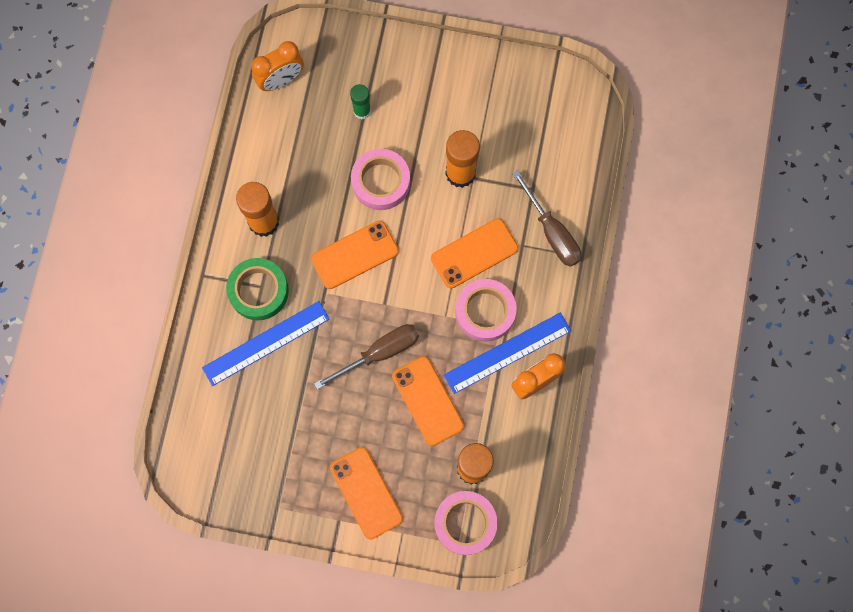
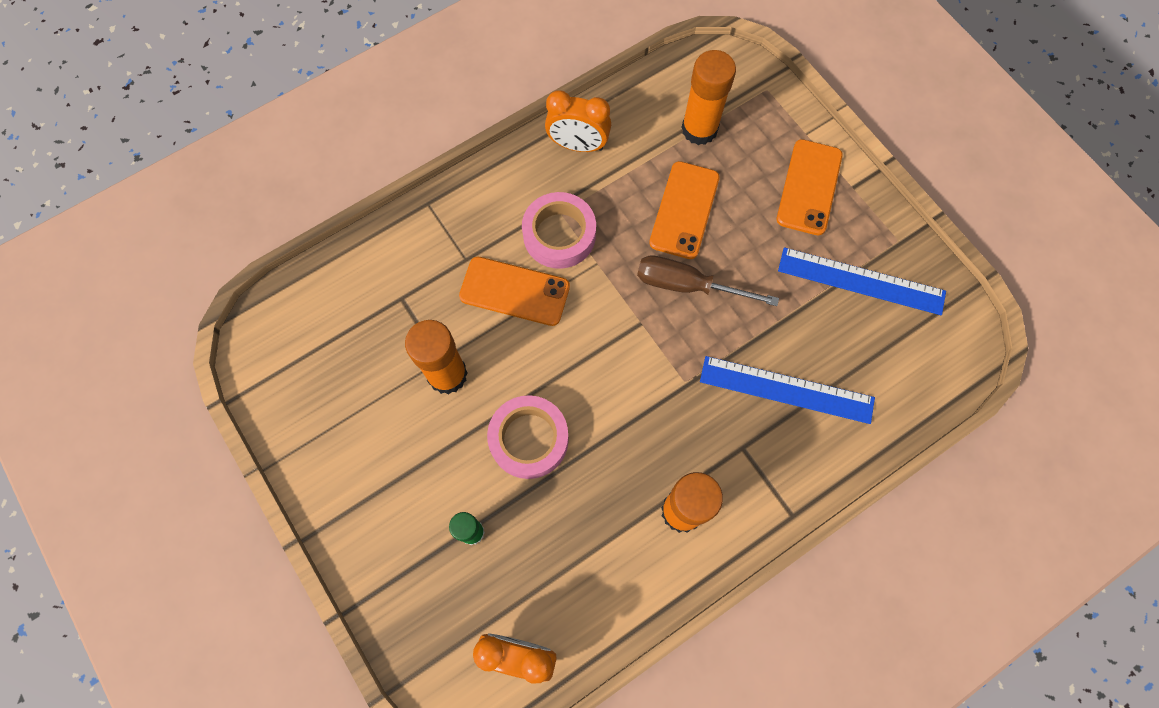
camera: 135 degrees left, 5 degrees down
(258, 291) = (749, 446): green tape -> none
(355, 255) = (624, 392): orange phone -> none
(465, 523) = (746, 97): pink tape -> none
(507, 353) = (576, 186): blue ruler -> blue ruler (861, 281)
(552, 232) = (428, 246): brown screwdriver -> none

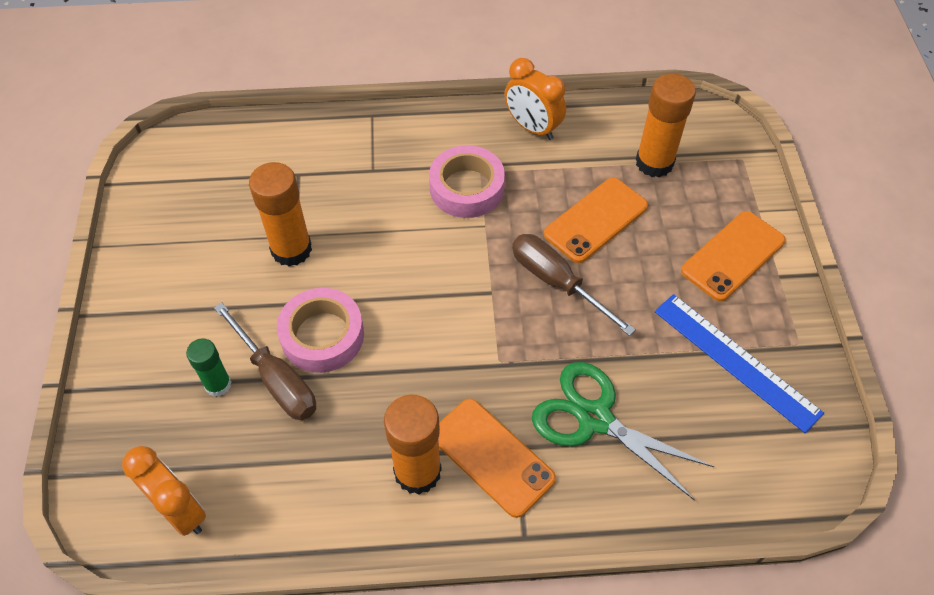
camera: 30 degrees right, 15 degrees down
(514, 291) = (396, 213): orange phone -> orange phone (492, 457)
(517, 499) = (276, 379): none -> brown screwdriver
(786, 389) = (594, 418): blue ruler -> green scissors

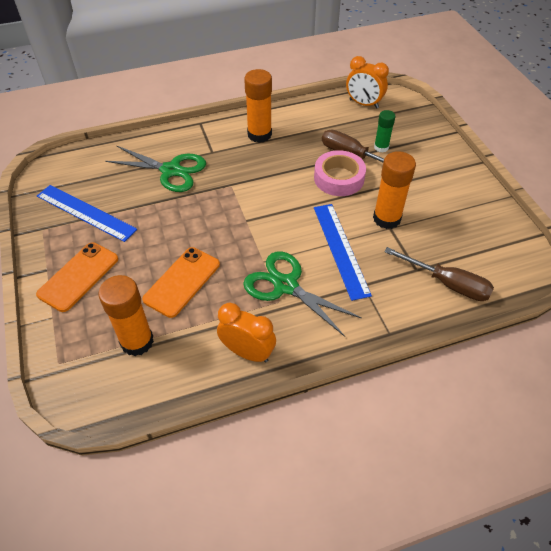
camera: 165 degrees right, 5 degrees down
(377, 219) = (341, 249): none -> blue ruler
(466, 188) = (286, 285): pink tape -> green scissors
(492, 457) = (223, 146): orange phone -> none
(556, 282) = (204, 234): brown screwdriver -> brown screwdriver (447, 284)

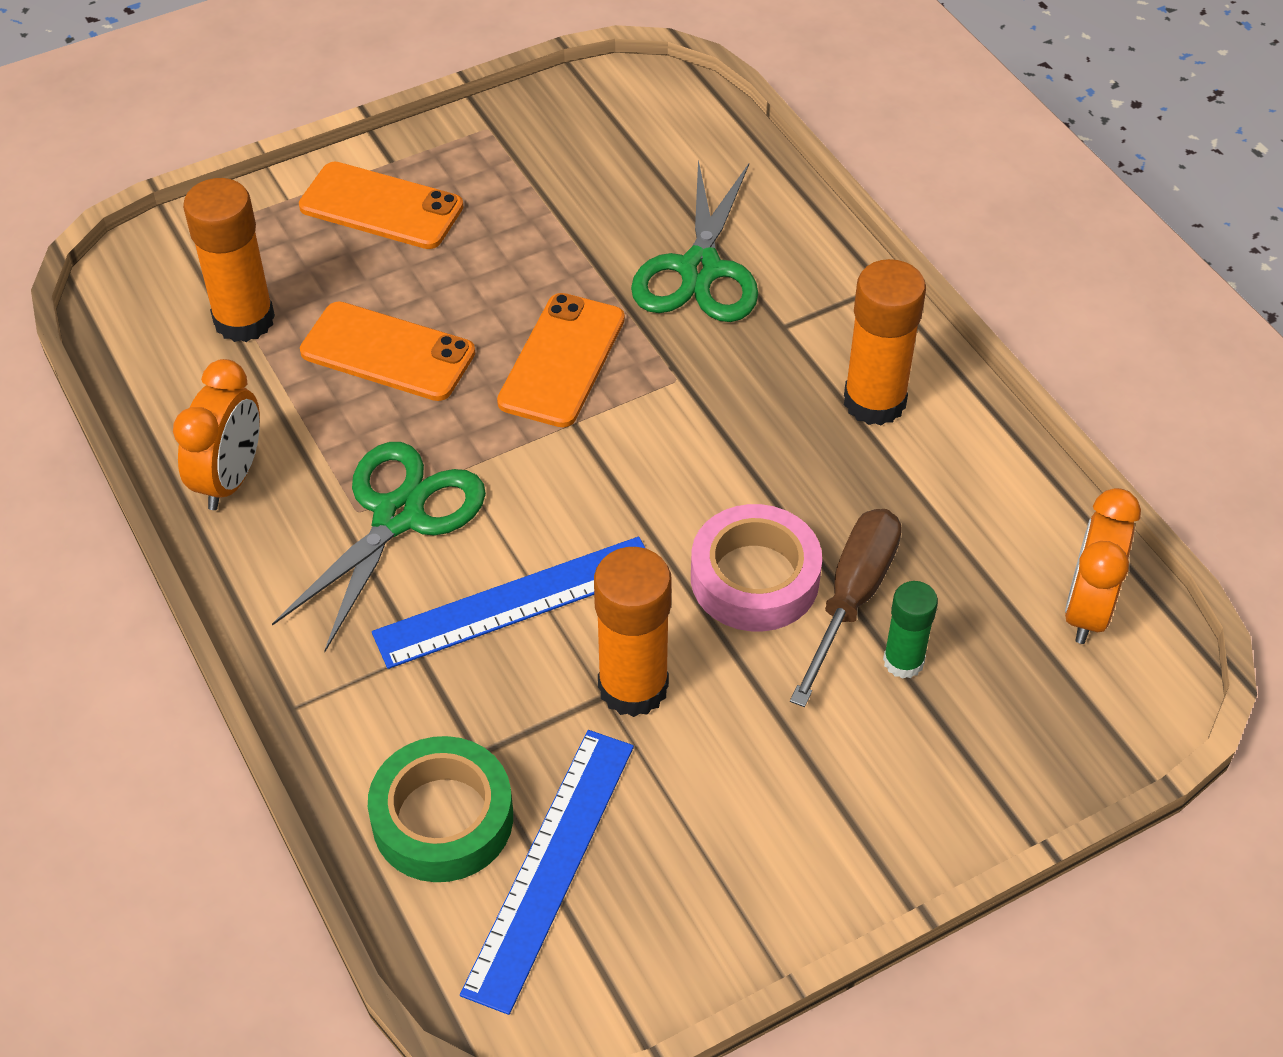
camera: 80 degrees right, 0 degrees up
(85, 212) = (544, 172): blue ruler -> blue ruler (550, 866)
(208, 220) = (562, 360): none -> orange phone
(447, 284) = (442, 818): brown screwdriver -> green tape

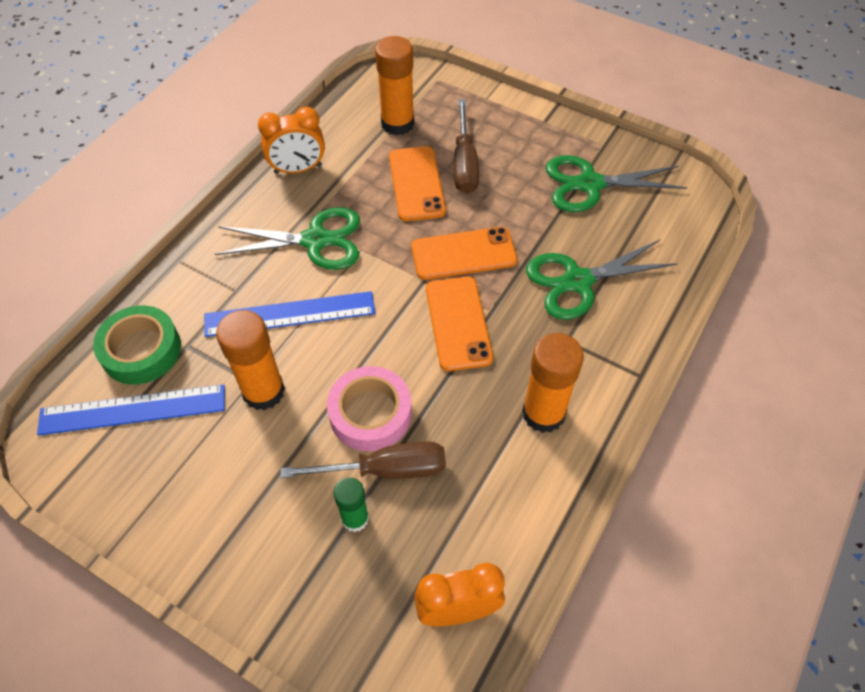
camera: 60 degrees right, 5 degrees up
(381, 207) = (510, 133): orange phone -> orange phone (458, 323)
(396, 282) = (464, 163): none -> brown screwdriver
(516, 602) = (290, 314): blue ruler -> blue ruler turned 45 degrees counterclockwise
(549, 176) = (590, 184): none -> green scissors

